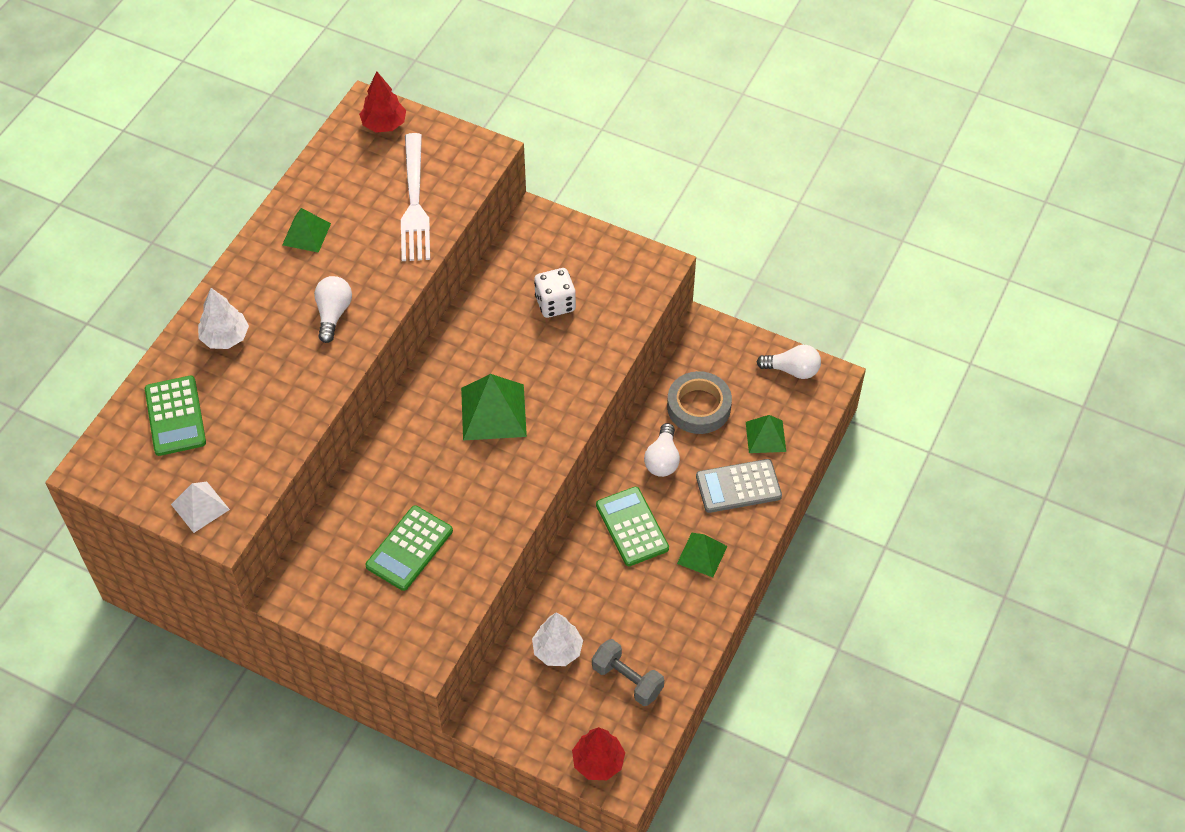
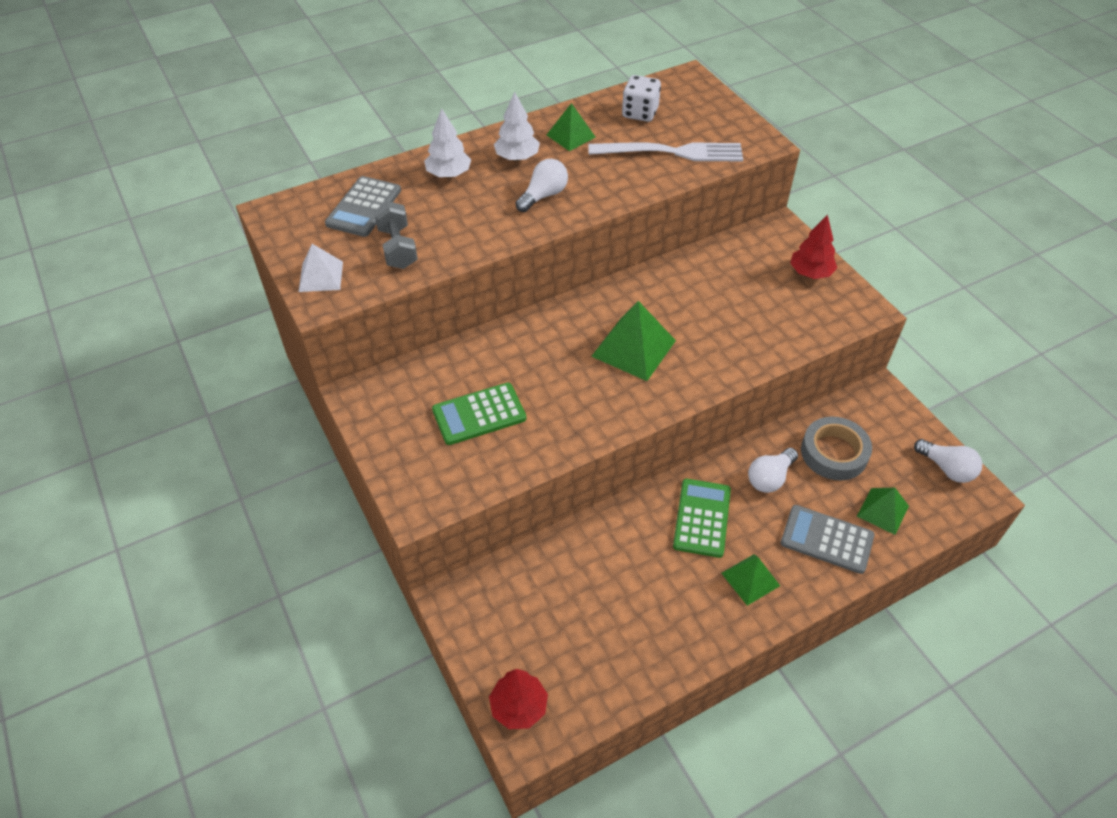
camera: 35 degrees right, 5 degrees down
(175, 416) = (363, 207): green calculator -> grey calculator
(384, 124) = (693, 93): red tree -> red tree (810, 273)
(415, 204) = (673, 152): white fork -> white fork turned 120 degrees counterclockwise
(555, 303) = (750, 294): white dice -> white dice (640, 113)
(557, 650) = (558, 583): white tree -> white tree (517, 157)
(627, 680) = (600, 648): grey dumbbell -> grey dumbbell (397, 248)

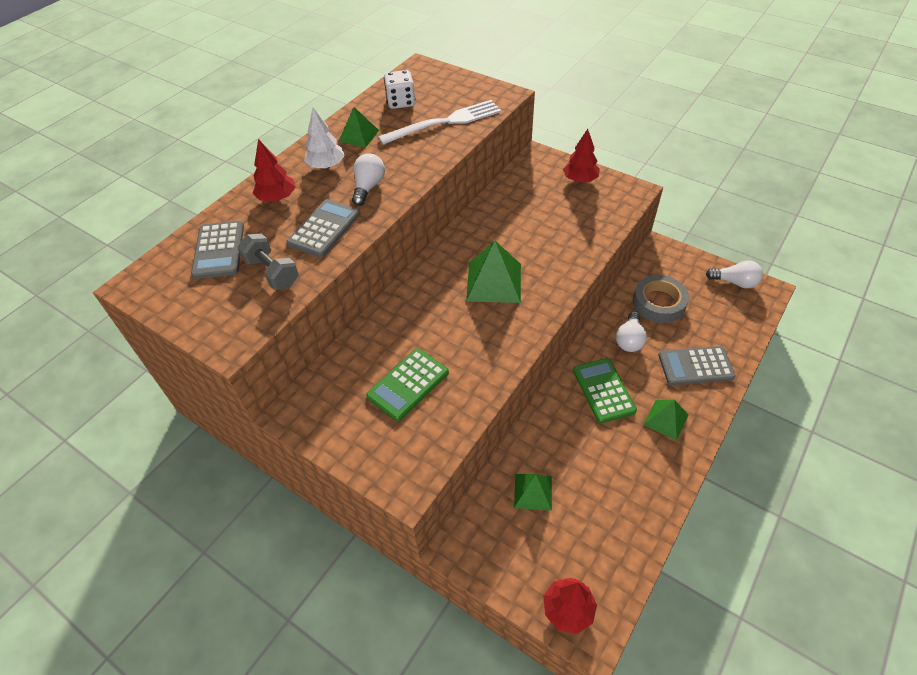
camera: 25 degrees left, 0 degrees up
(321, 276) = (216, 322): white pyramid -> none
(449, 174) = (277, 197): white tree -> red tree
(473, 223) = (324, 228): none -> grey calculator
(882, 511) = (716, 329): green pyramid -> green pyramid (533, 491)

